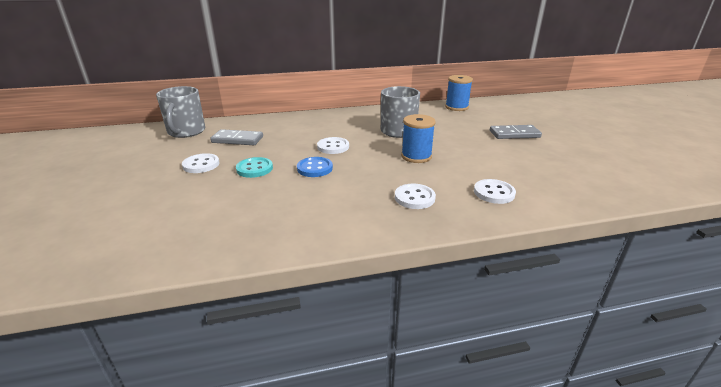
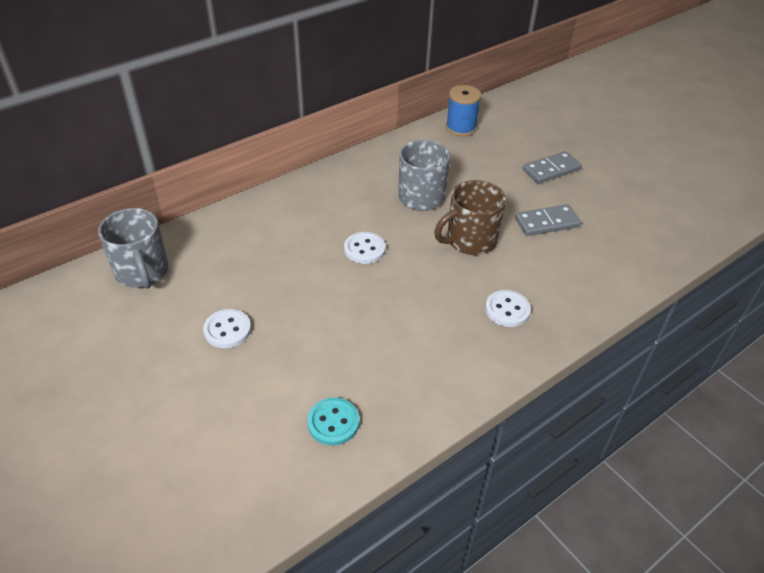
camera: 25 degrees left, 15 degrees up
(237, 140) = (231, 269): grey domino -> grey domino (547, 223)
(254, 169) = (301, 317): turquoise button -> turquoise button (333, 422)
(315, 168) = (372, 295): blue button -> none
(416, 156) = (470, 240): blue spool -> brown mug
(494, 193) = (577, 278): white button -> none

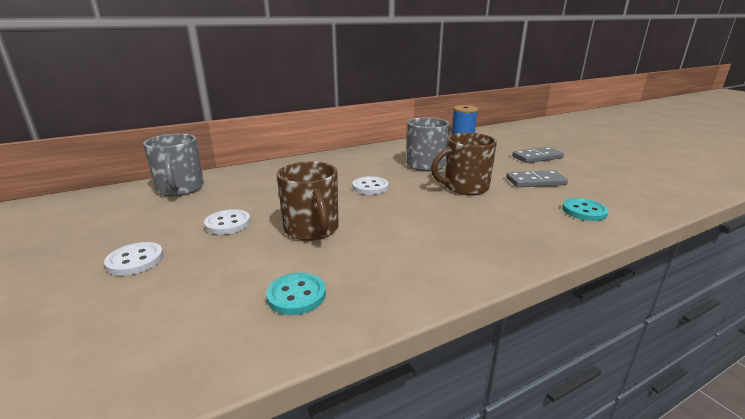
camera: 10 degrees right, 20 degrees down
(320, 330) = (312, 229): none -> brown mug
(507, 310) = (499, 228): white button -> white button (135, 260)
(592, 274) = (584, 211): none -> turquoise button

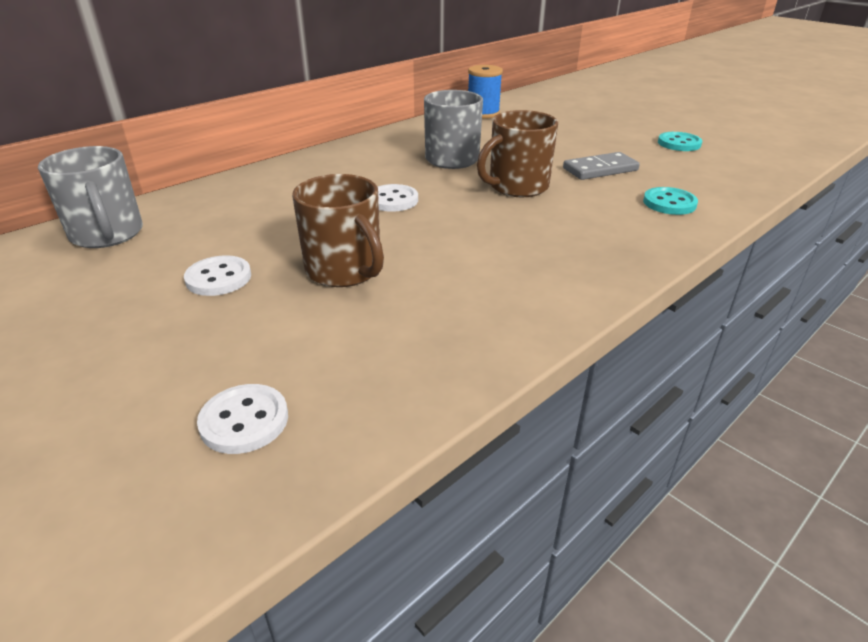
camera: 15 degrees left, 10 degrees up
(135, 260) = (112, 350): white button -> white button (244, 421)
(296, 295) = (374, 360): turquoise button -> turquoise button (679, 143)
(537, 157) = (589, 134): grey domino -> none

